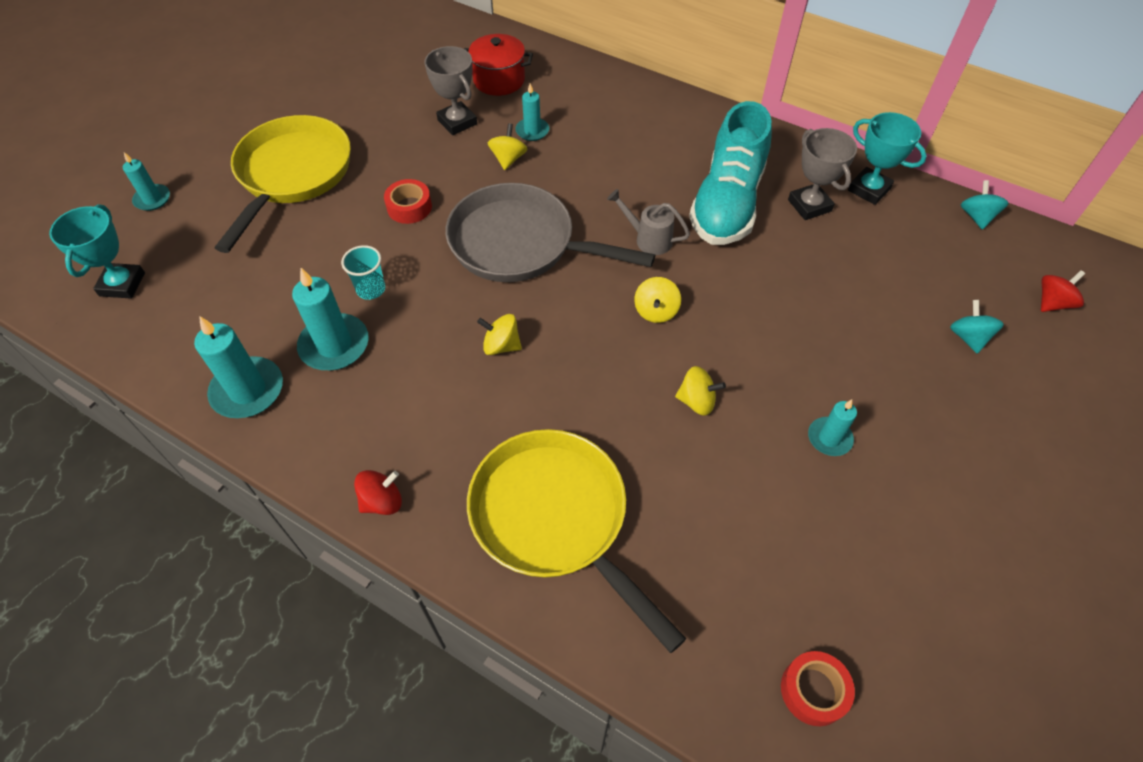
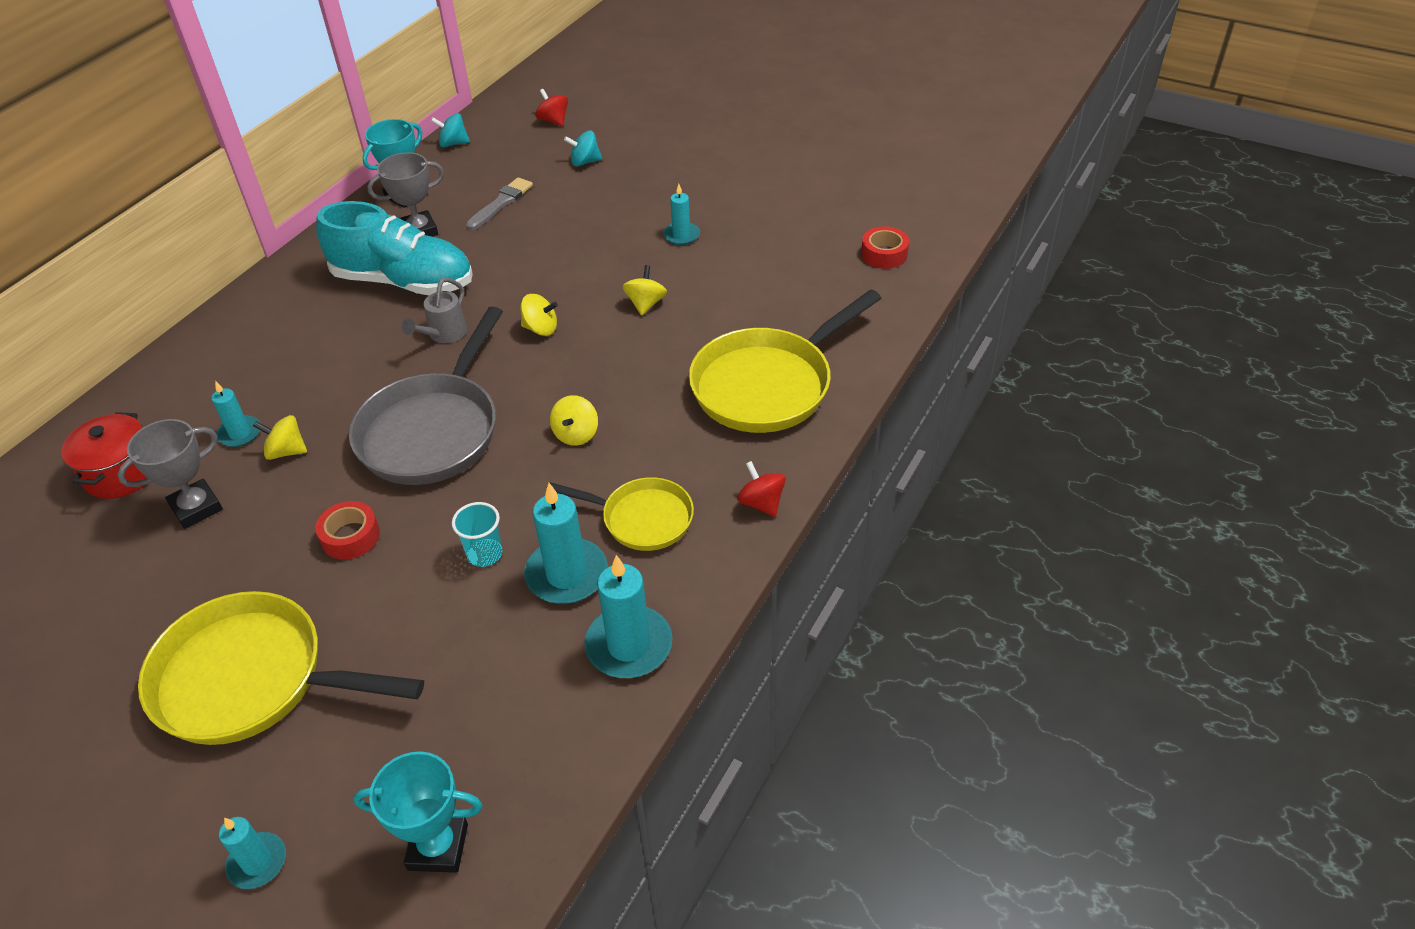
camera: 90 degrees left, 10 degrees down
(384, 399) = (642, 519): none -> yellow pan
(868, 265) = (501, 203): none -> grey brush

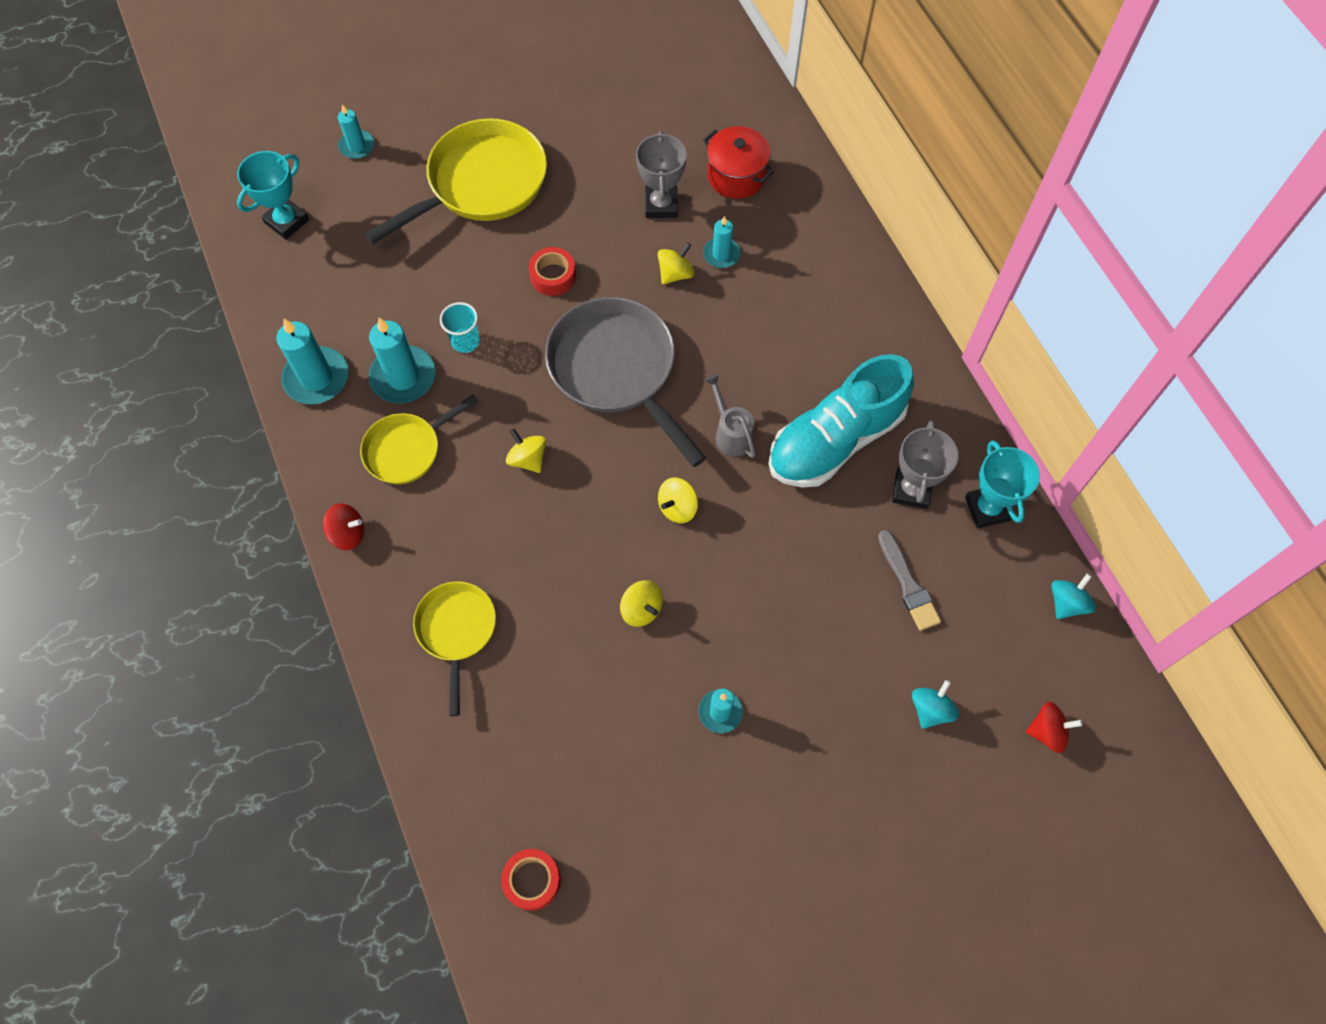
camera: 125 degrees right, 20 degrees up
(768, 385) = (456, 631): yellow pan -> yellow pan, size x0.58

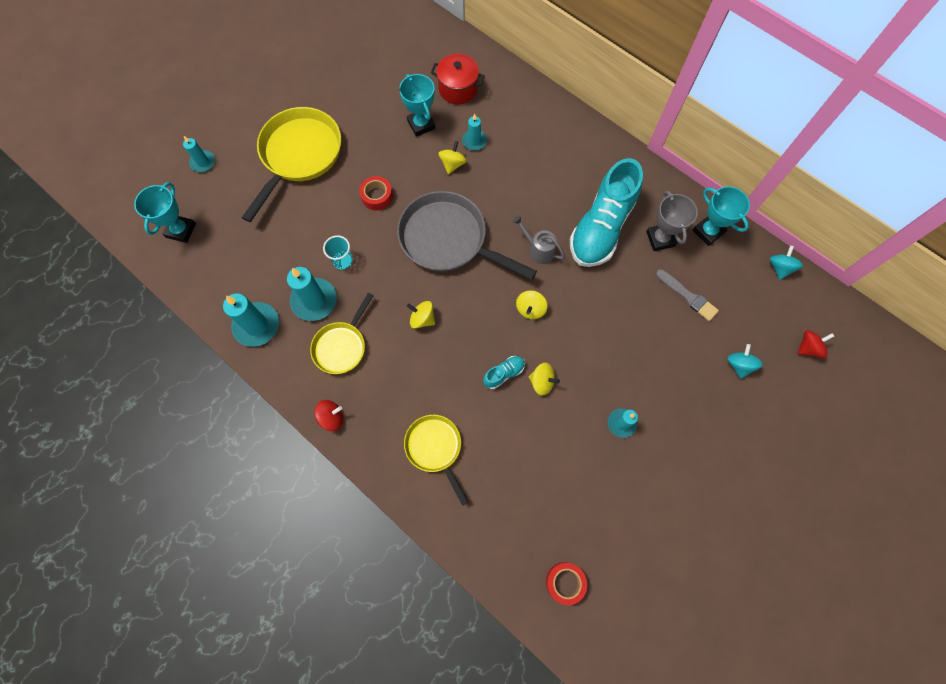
camera: 25 degrees left, 5 degrees up
(596, 576) = (504, 373): none -> turquoise shoe
(661, 205) = (421, 125): grey trophy -> turquoise trophy

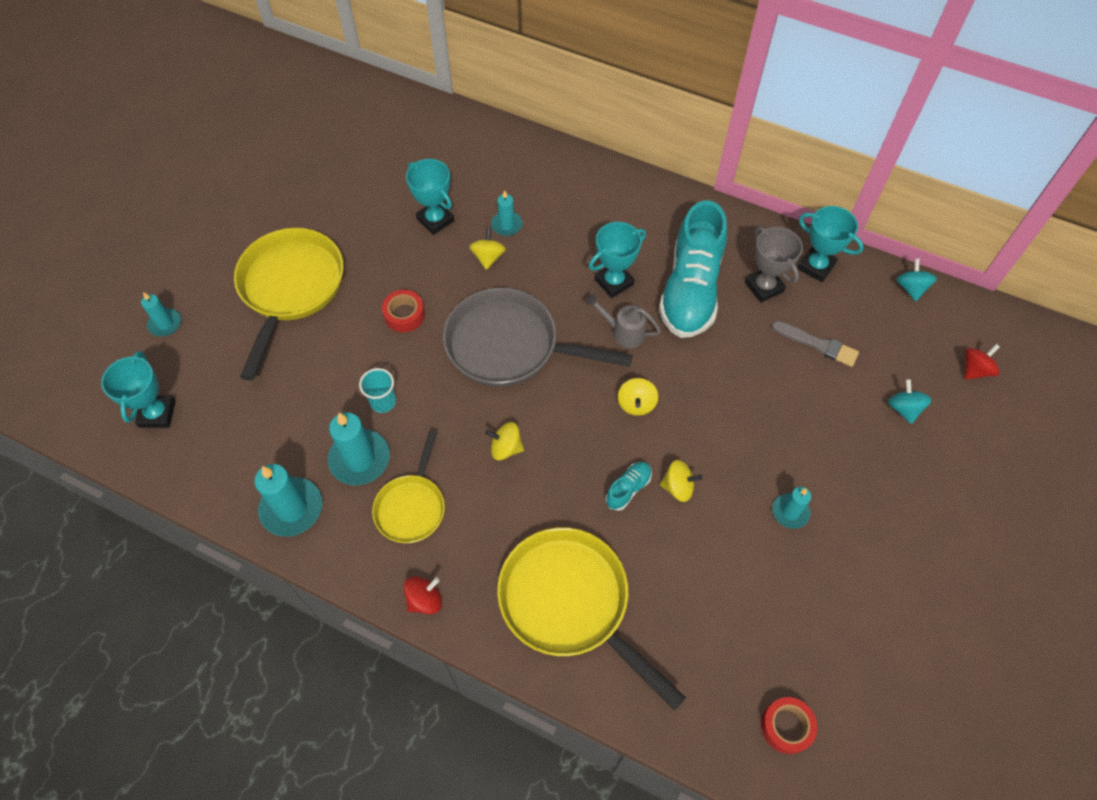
camera: 15 degrees left, 10 degrees down
(435, 448) = (570, 603): yellow pan -> yellow pan, size x1.72
(458, 89) = (468, 170): red pot -> none
(543, 207) = (614, 282): none -> turquoise trophy

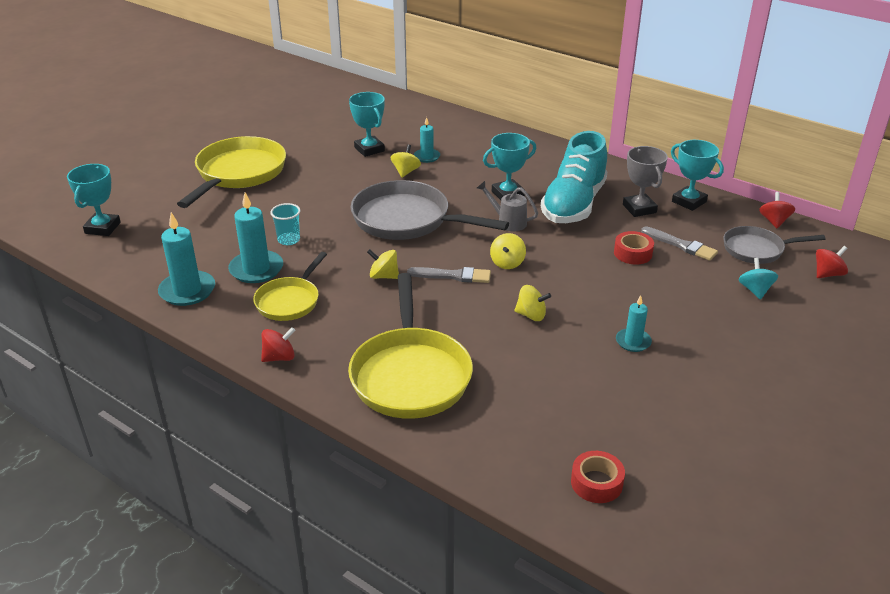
camera: 10 degrees right, 25 degrees down
(165, 324) = (132, 182): turquoise candle -> none
(404, 315) = (325, 195): red tape -> red tape (632, 253)
(570, 603) = (410, 375): yellow pan -> yellow pan turned 150 degrees counterclockwise
(582, 435) = (453, 276): none -> grey brush
(628, 489) = (485, 311): turquoise shoe -> none
(898, 340) = (757, 249): none -> grey pan
(911, 288) = (774, 221): turquoise spinning top -> red spinning top

